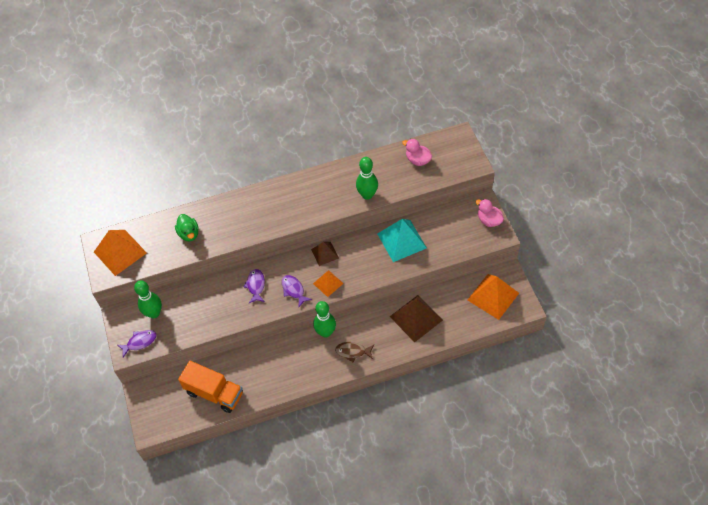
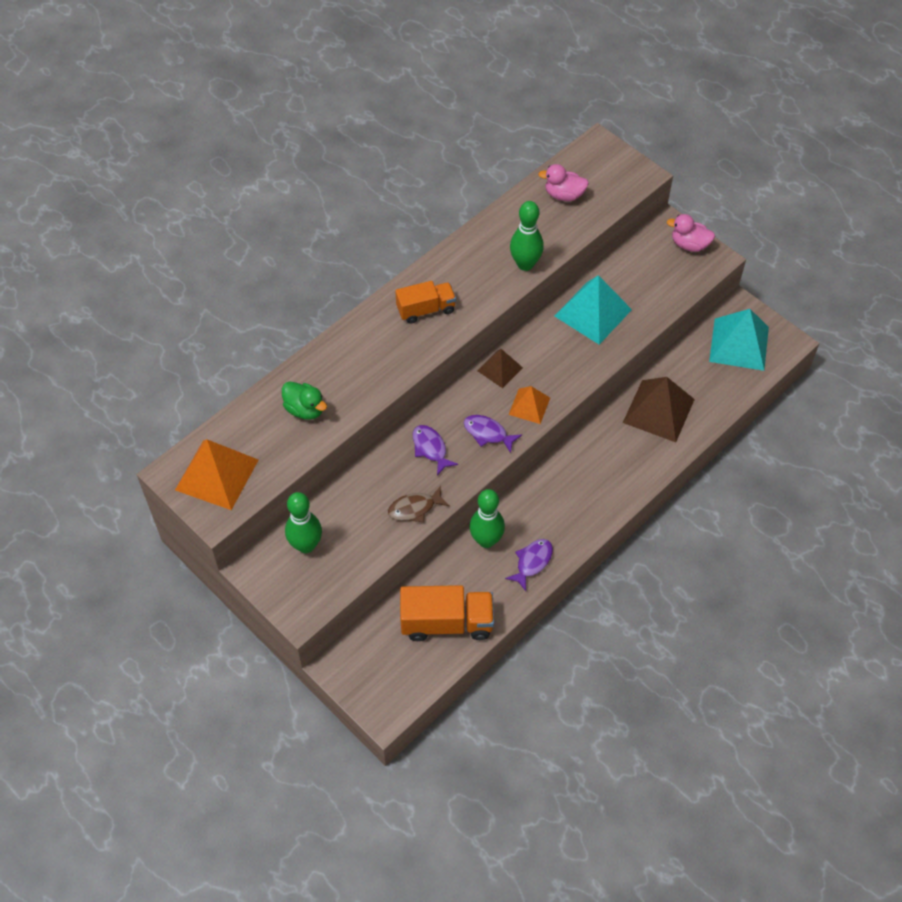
camera: 30 degrees left, 0 degrees up
(140, 342) = (311, 593): purple fish -> purple fish (532, 562)
(292, 201) = (426, 309): none -> orange truck
(325, 332) = (550, 478): green bowling pin -> green bowling pin (486, 540)
(353, 351) = (603, 488): brown fish -> brown fish (415, 508)
(493, 296) = (739, 344): orange pyramid -> turquoise pyramid

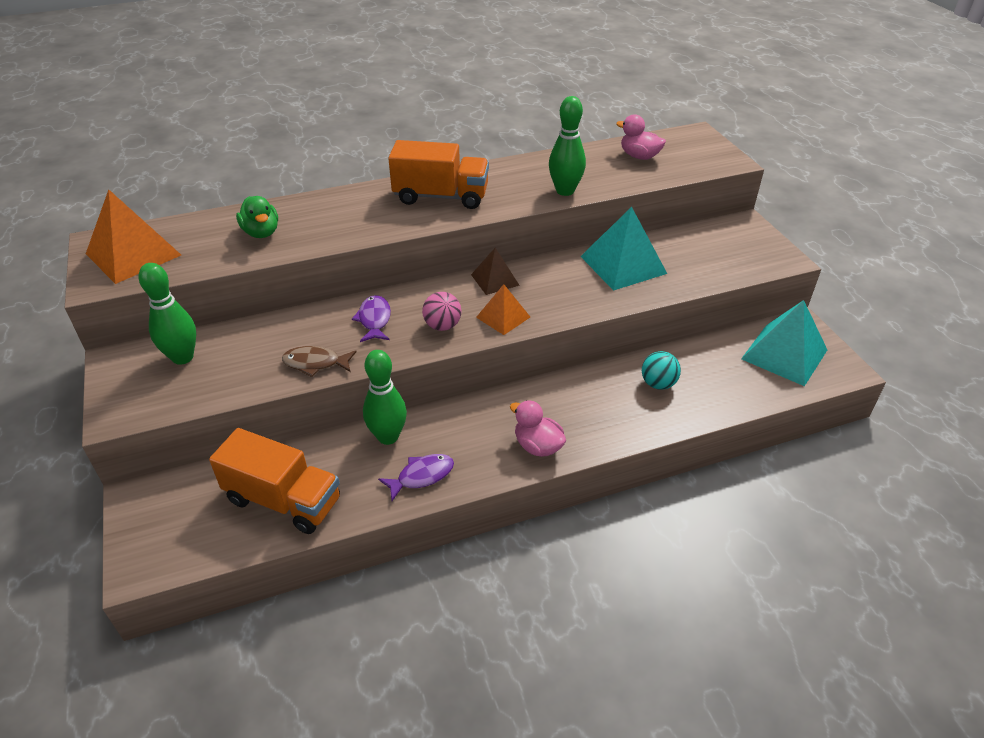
camera: 25 degrees right, 15 degrees down
(426, 309) = (441, 196): orange truck -> orange truck, size x1.52
(488, 433) = (442, 326): purple fish -> pink ball
(658, 410) = (658, 384): brown pyramid -> turquoise ball
(689, 245) = (760, 242): pink duck -> pink duck (537, 446)

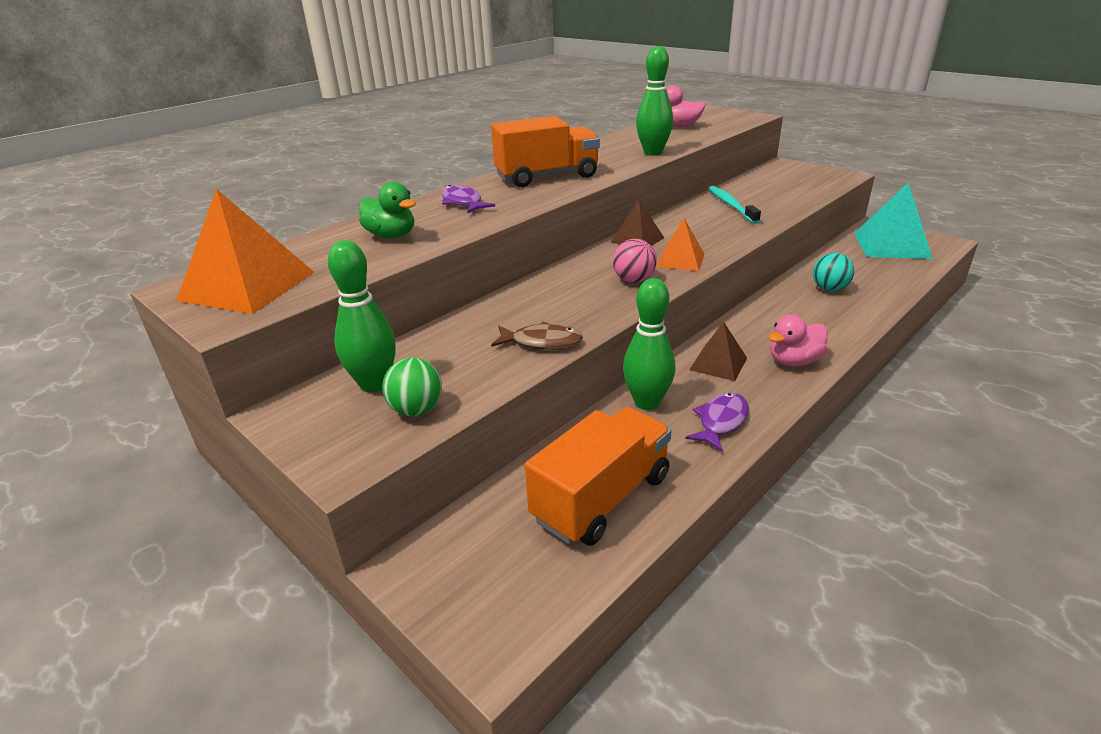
camera: 25 degrees left, 10 degrees down
(188, 390) = (416, 410): none -> green ball
(283, 500) = (602, 498): orange truck -> orange truck turned 45 degrees counterclockwise
(315, 363) = (542, 342): brown fish -> brown fish turned 150 degrees counterclockwise
(374, 320) = (560, 294): purple fish -> purple fish (463, 203)
(476, 423) = (718, 363): none -> brown pyramid
(537, 446) = (794, 361): pink duck -> pink duck turned 45 degrees counterclockwise
(623, 264) = (731, 205): turquoise pyramid -> turquoise toothbrush

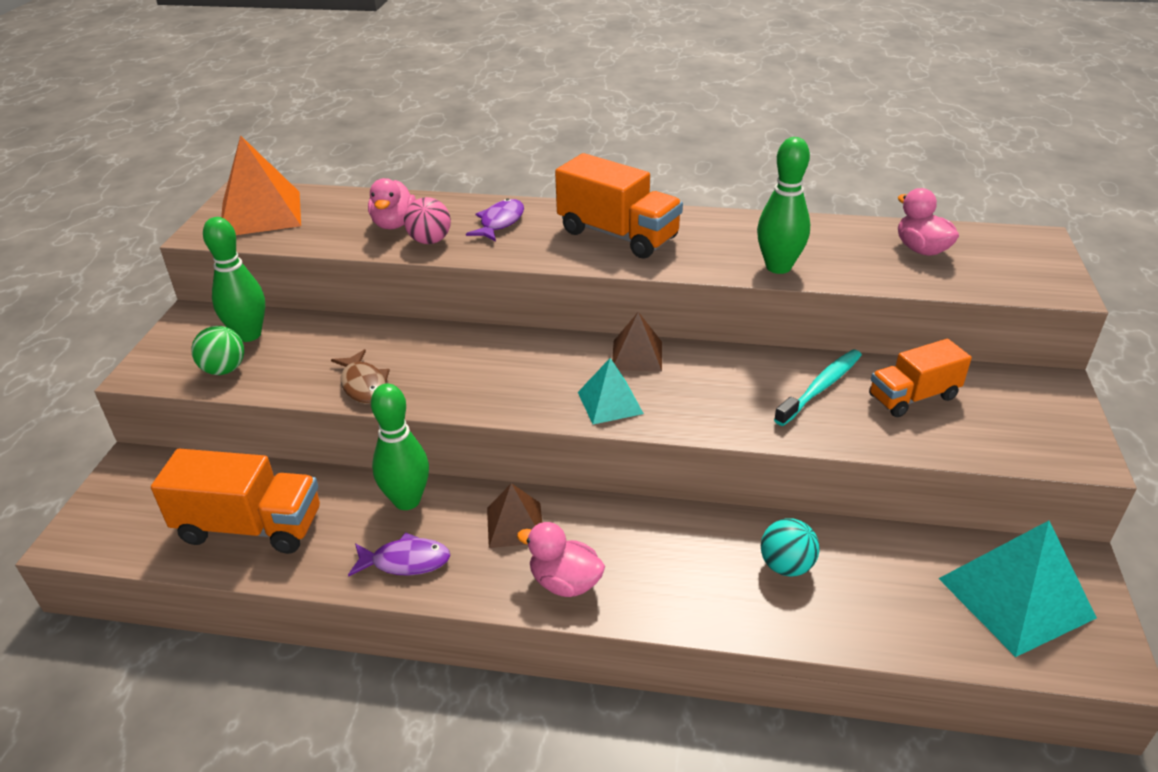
camera: 55 degrees right, 5 degrees up
(391, 236) = (394, 224): green duck -> pink duck
(633, 280) = (531, 389): pink ball -> pink ball (430, 241)
(680, 260) = (610, 402): orange pyramid -> turquoise pyramid
(763, 190) = (913, 397): none -> orange truck

